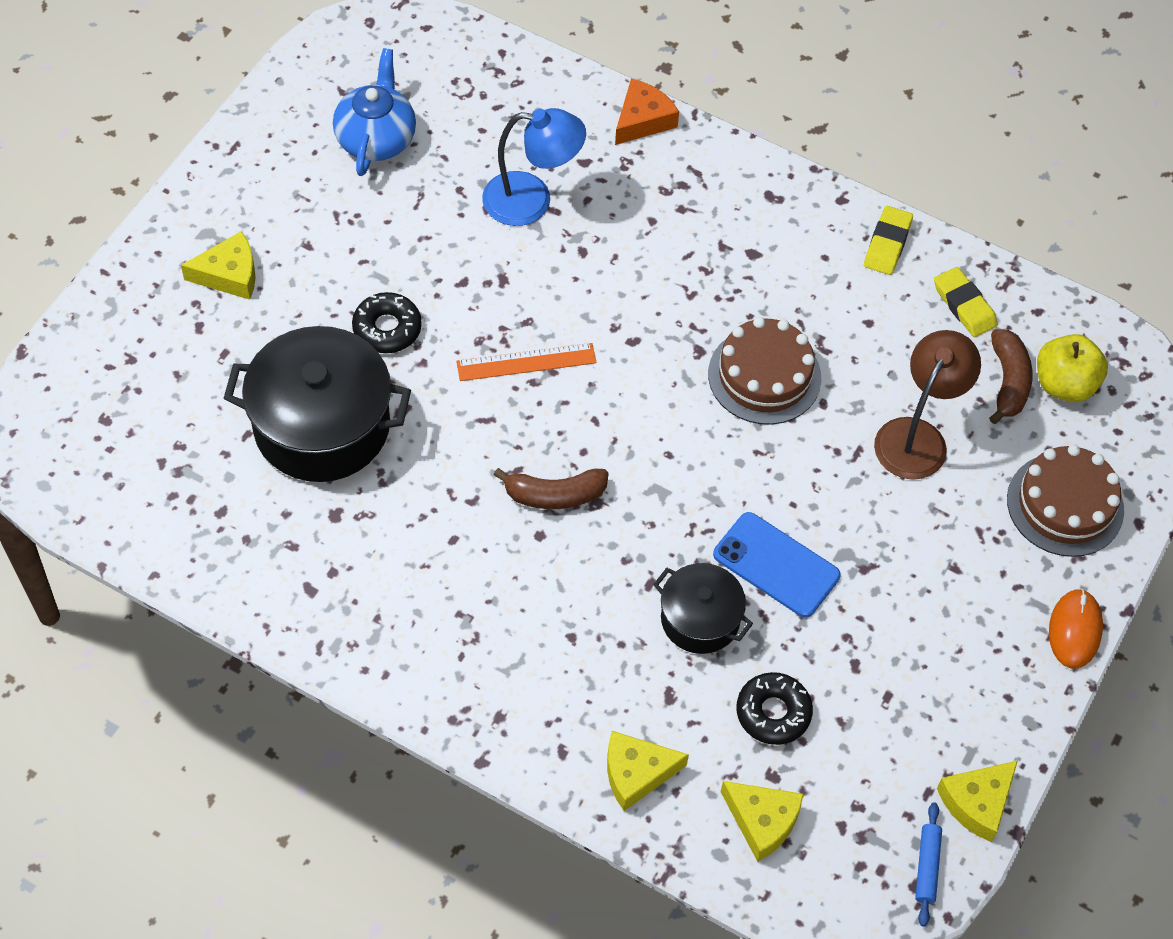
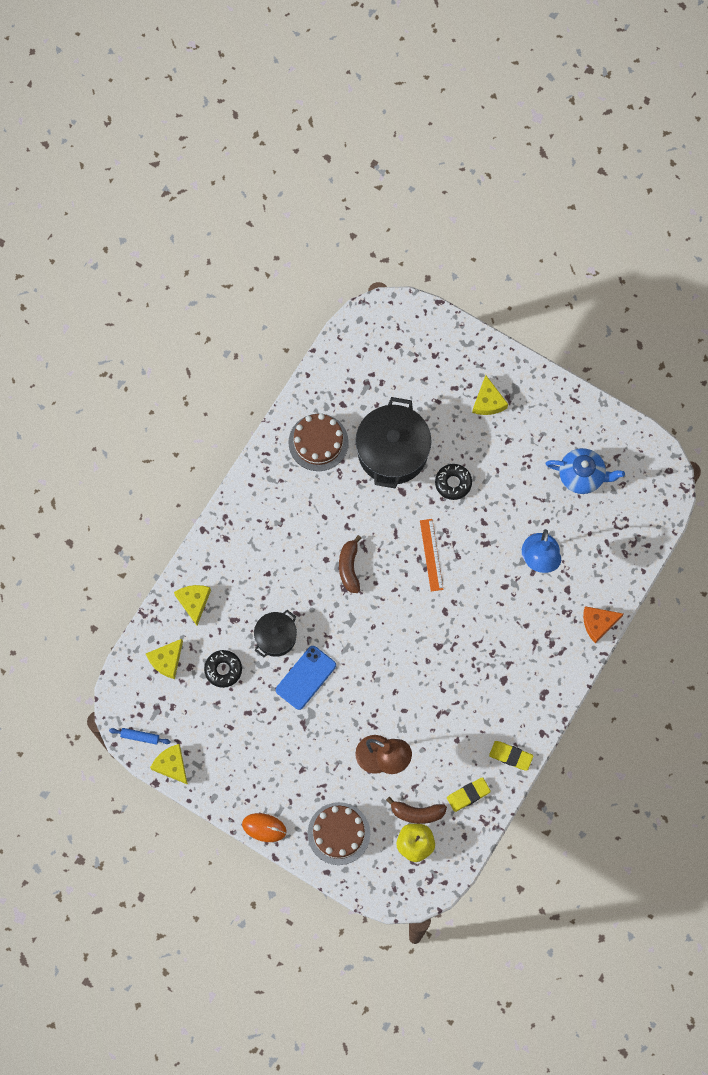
camera: 95 degrees right, 15 degrees up
(642, 120) = (598, 623): orange cheese -> orange cheese turned 120 degrees clockwise
(764, 376) = (422, 680): brown cake -> brown cake (318, 442)

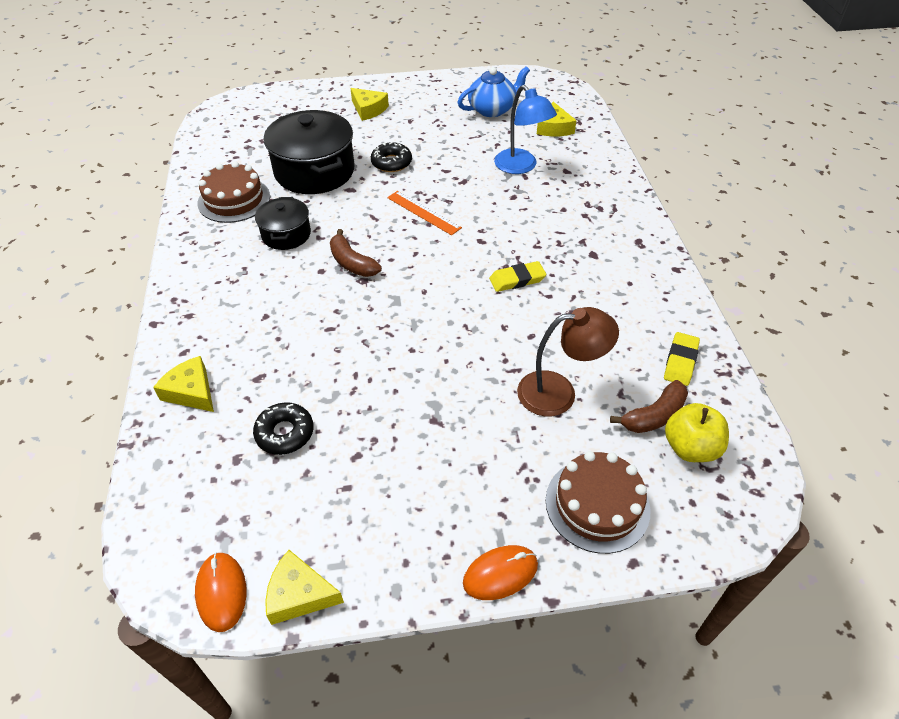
camera: 40 degrees left, 25 degrees down
(140, 737) = (221, 592): blue rolling pin -> orange mouse
(166, 660) = (197, 472): yellow cheese -> yellow cheese (554, 128)
(276, 637) = (324, 362): black pot -> black pot (286, 234)
(305, 677) = (395, 376): blue phone -> none
(511, 756) = (674, 303): yellow eraser -> yellow eraser (517, 279)
(598, 623) = (618, 175): orange cheese -> none

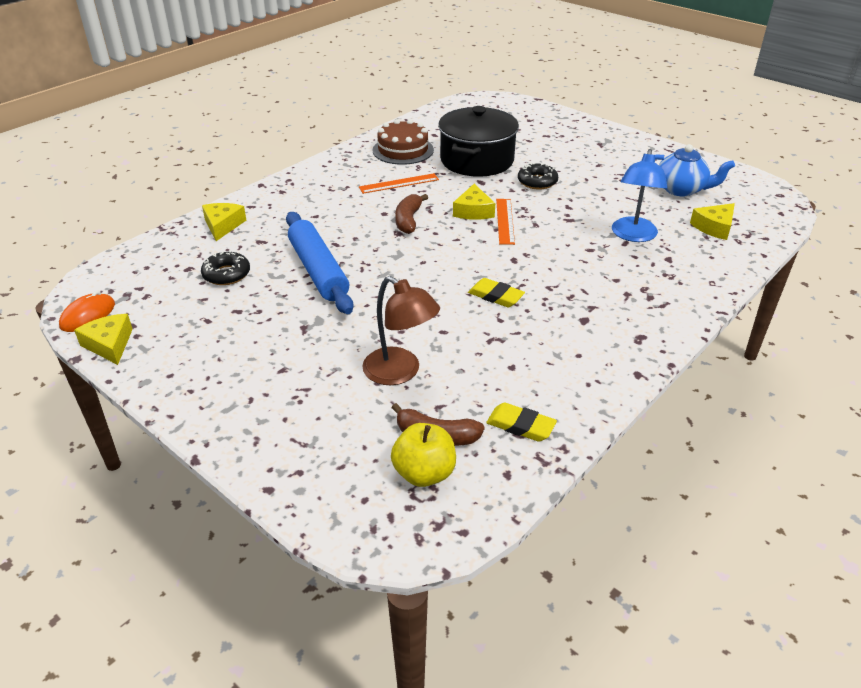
camera: 50 degrees right, 10 degrees down
(286, 234) = (399, 183): black pot -> orange ruler
(358, 363) = (318, 270): none -> blue rolling pin
(368, 109) = (579, 144): yellow cheese -> yellow cheese (473, 211)
(500, 574) = (197, 422): orange mouse -> none
(597, 504) = (307, 444): brown cake -> none
(680, 361) = (520, 425): yellow eraser -> yellow eraser turned 45 degrees clockwise

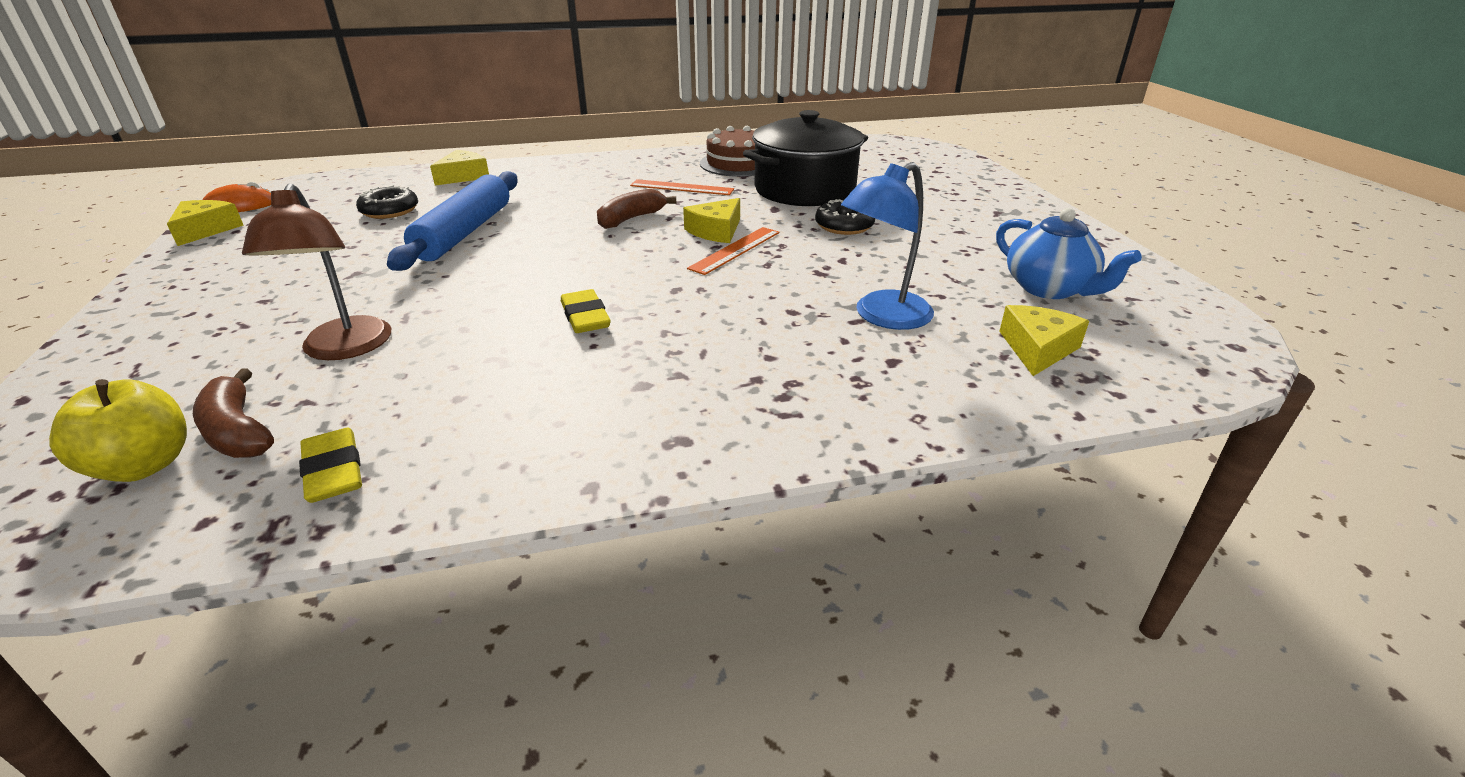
camera: 35 degrees right, 5 degrees down
(714, 227) = (1037, 349): yellow cheese -> yellow cheese turned 120 degrees clockwise

